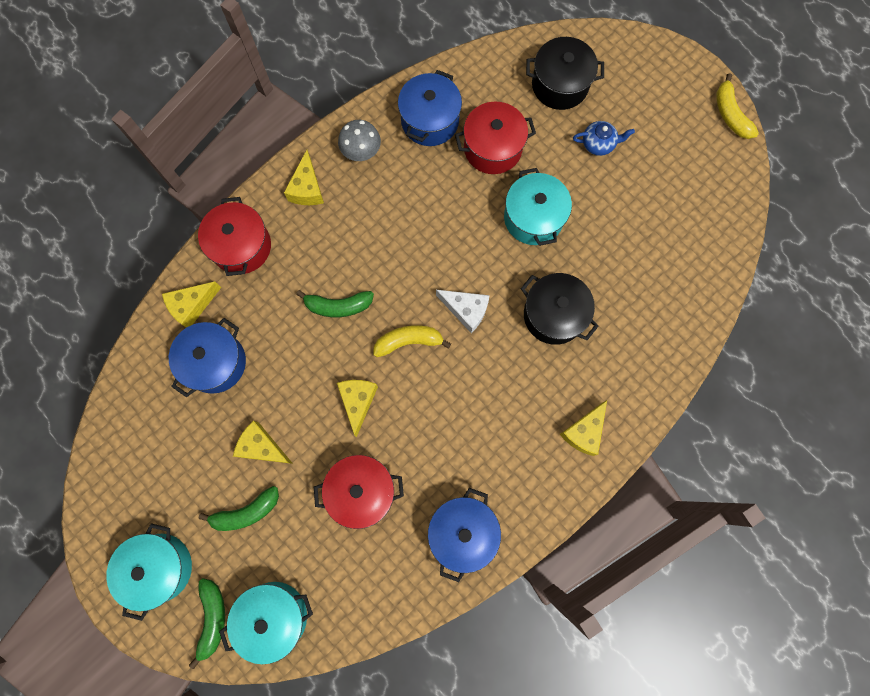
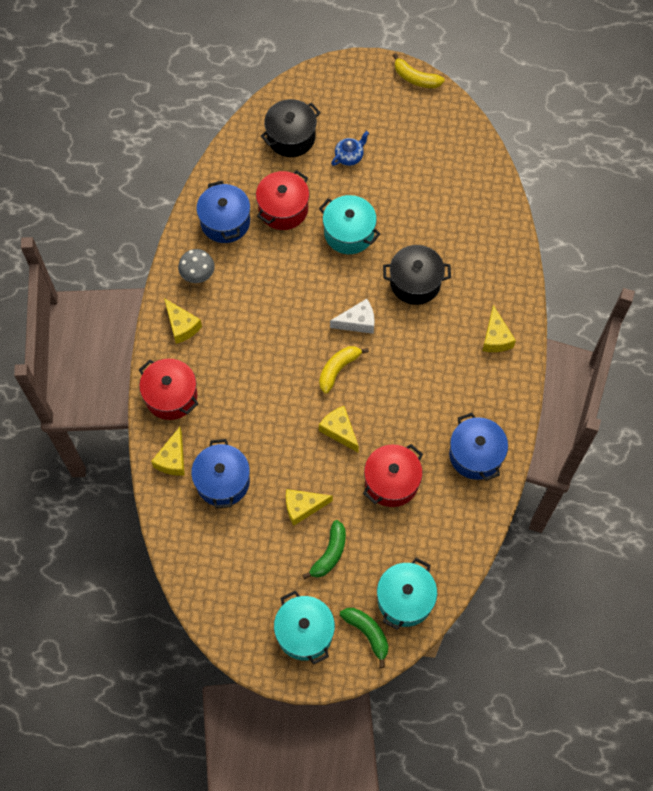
camera: 40 degrees left, 10 degrees down
(338, 306) = (272, 383): green banana -> none

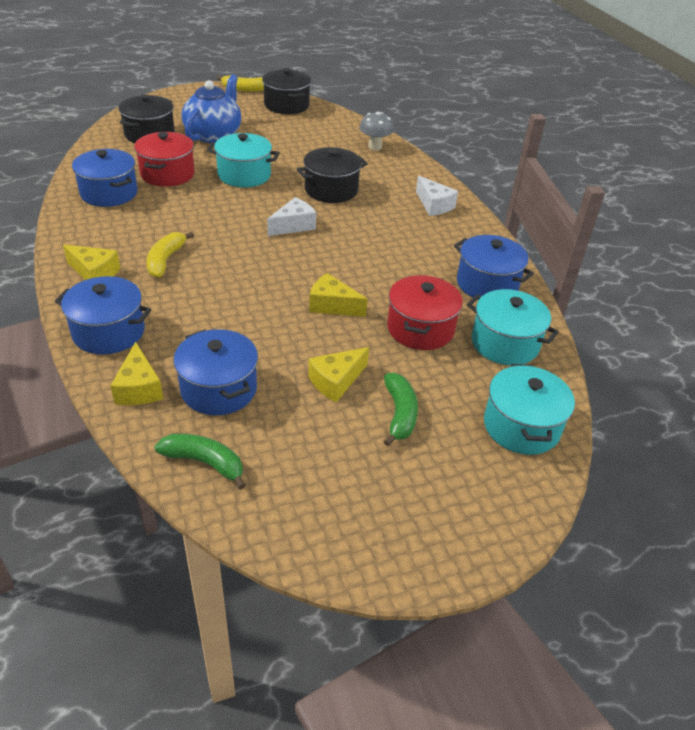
camera: 30 degrees left, 25 degrees down
(171, 396) = (109, 332): red pot -> blue pot
(198, 276) = (96, 234): grey mushroom -> grey mushroom (375, 147)
(304, 632) = (428, 509): turquoise pot -> turquoise pot (505, 343)
(338, 369) = (297, 261): yellow banana -> yellow banana (165, 260)
(349, 156) = (214, 135): blue teapot -> blue teapot, size x2.01
(367, 633) = (507, 478): green banana -> green banana (205, 463)
(444, 123) = (286, 105): none -> black pot
(495, 337) = (434, 205): yellow cheese -> white cheese

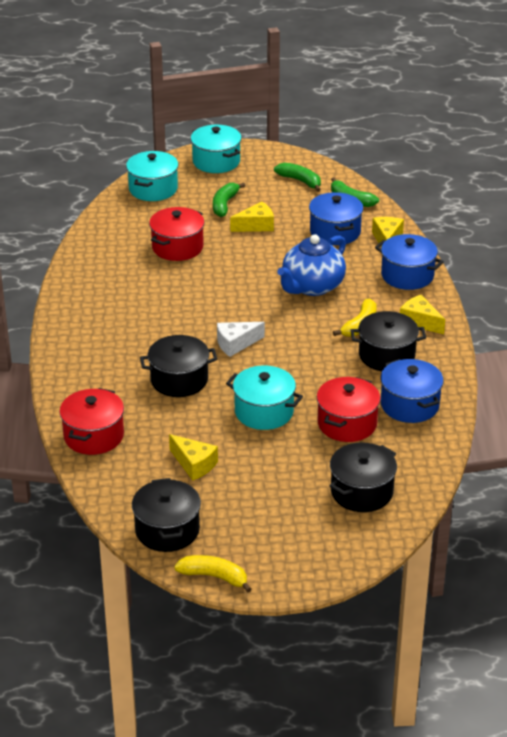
camera: 160 degrees left, 5 degrees down
(133, 233) = (386, 355): none -> black pot
(214, 135) = (282, 481): blue teapot -> blue teapot (312, 287)
(301, 493) = (300, 181): none -> green banana
(332, 305) = (235, 271): yellow cheese -> yellow cheese (194, 464)
(375, 147) = (93, 436): grey mushroom -> red pot
(434, 205) = (85, 348): white cheese -> none
(487, 284) = (99, 270): blue pot -> none
(505, 343) = (123, 230): turquoise pot -> turquoise pot (216, 161)

